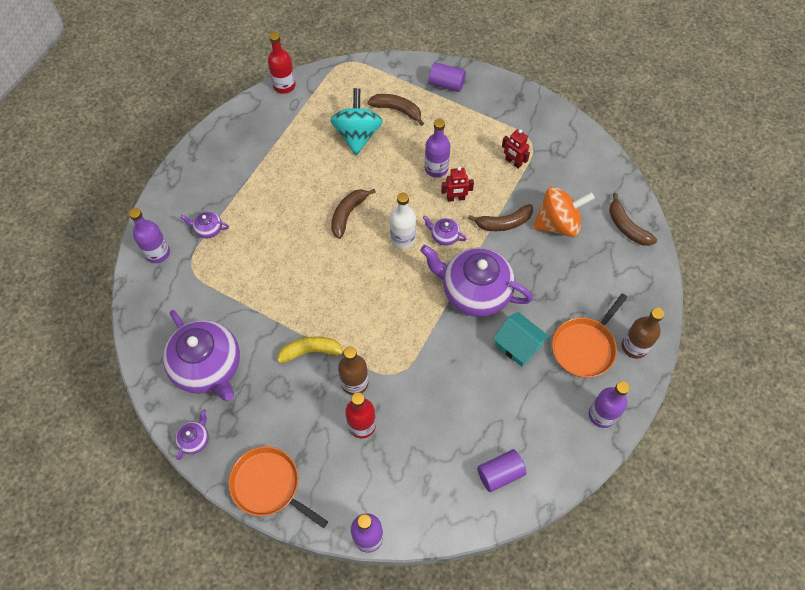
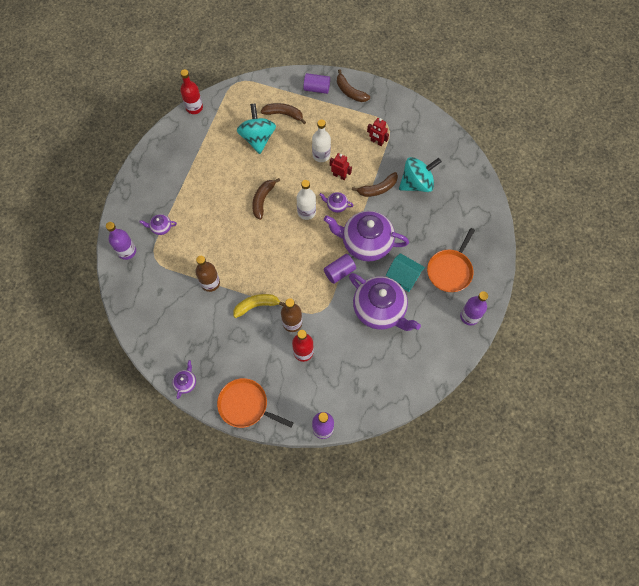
camera: 10 degrees left, 5 degrees up
(208, 367) = (184, 329): purple teapot -> purple teapot (380, 310)
(436, 168) = (321, 155): purple bottle -> white bottle
(455, 198) = (339, 176): red robot -> red robot turned 135 degrees counterclockwise
(500, 473) = (406, 369): purple cylinder -> purple cylinder (339, 272)
(557, 223) = (416, 183): orange spinning top -> turquoise spinning top
(627, 227) = (466, 178): brown banana -> brown banana (350, 92)
(634, 347) = (484, 264): brown bottle -> brown bottle (210, 283)

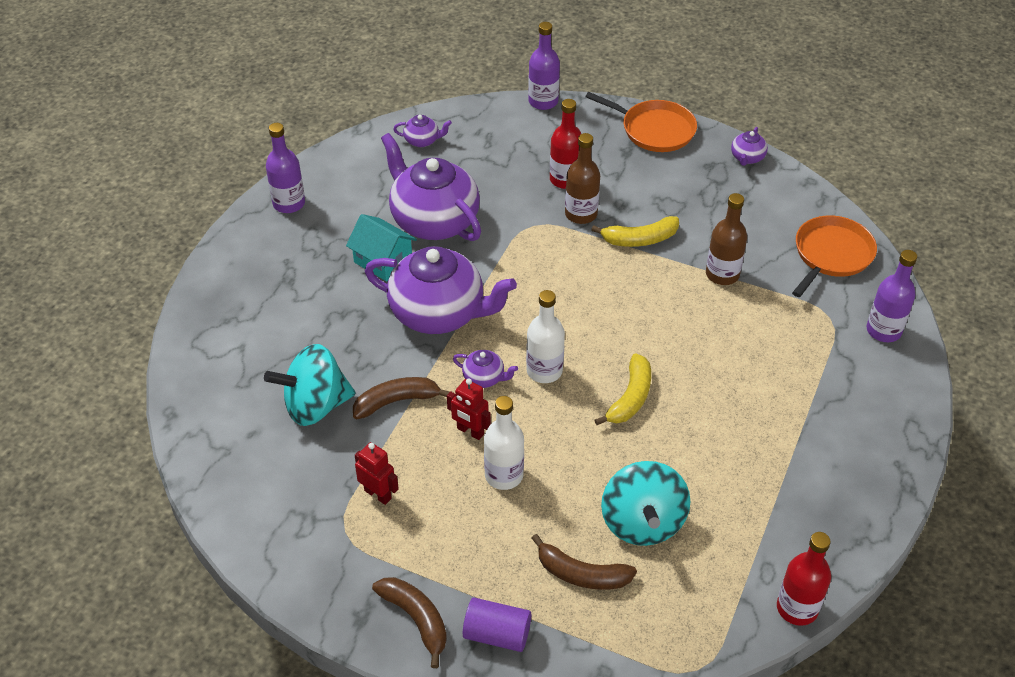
camera: 175 degrees left, 20 degrees down
(161, 228) = (827, 364): purple teapot -> purple teapot (422, 141)
(263, 200) = (630, 398): brown banana -> yellow banana
(339, 272) = (493, 274): purple cylinder -> none
(450, 270) = (298, 264): orange pan -> orange pan (831, 255)

